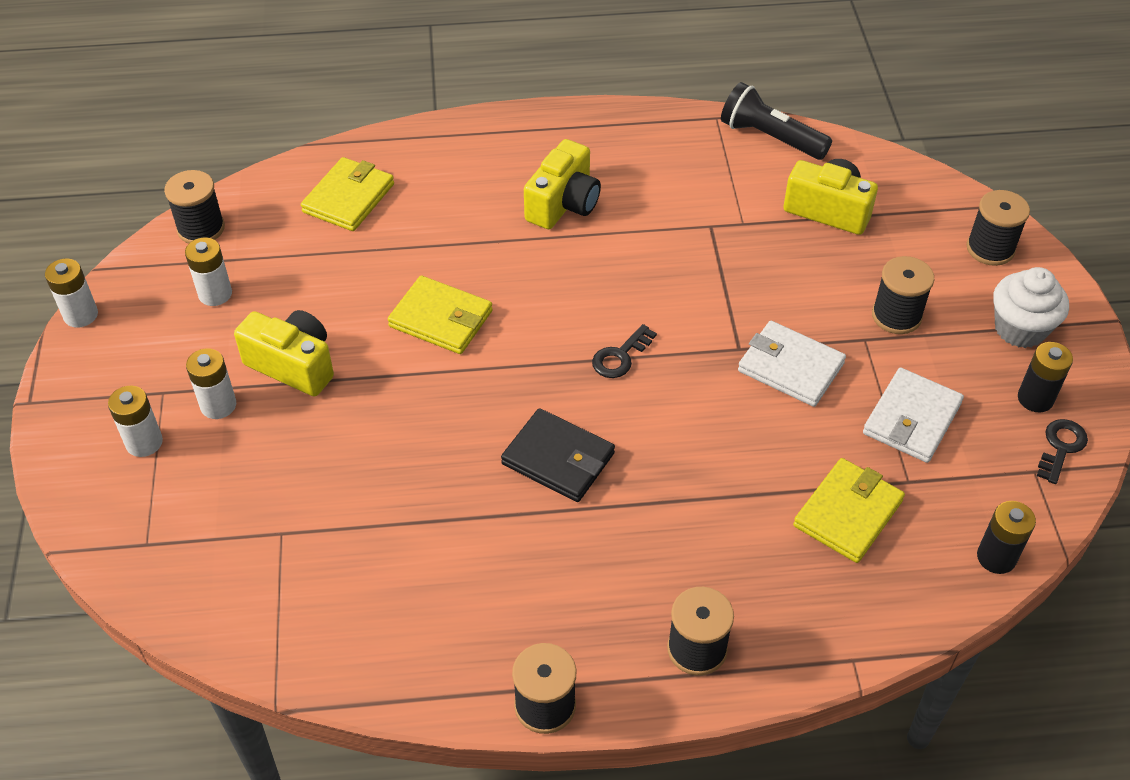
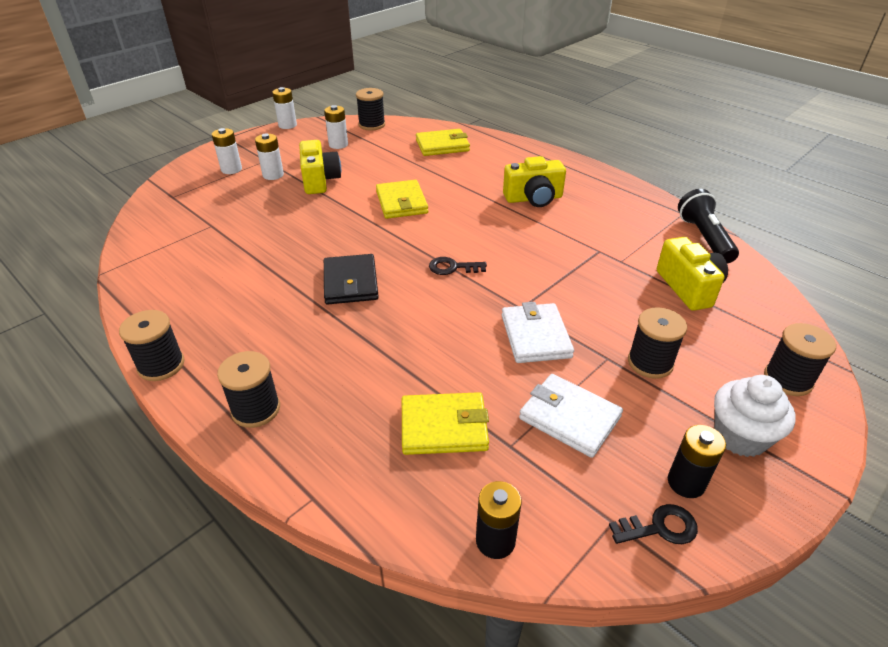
camera: 50 degrees right, 10 degrees down
(911, 418) = (569, 417): white wallet -> white wallet turned 45 degrees clockwise

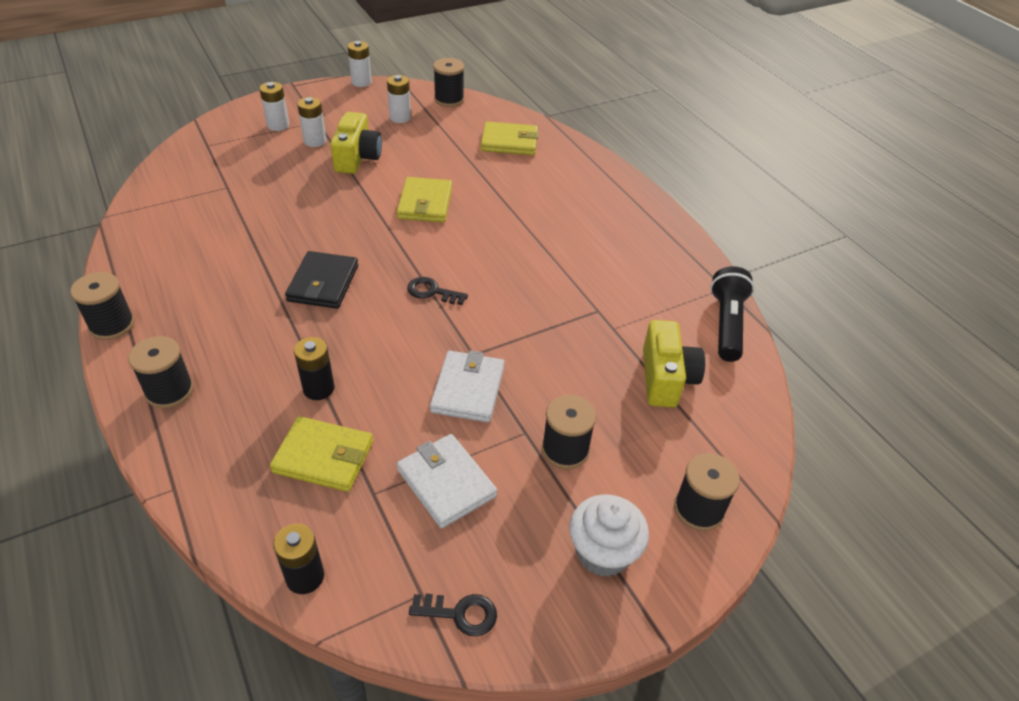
camera: 15 degrees right, 5 degrees up
(533, 198) = (567, 230): yellow camera -> none
(686, 483) = (515, 580): black battery -> black battery (318, 388)

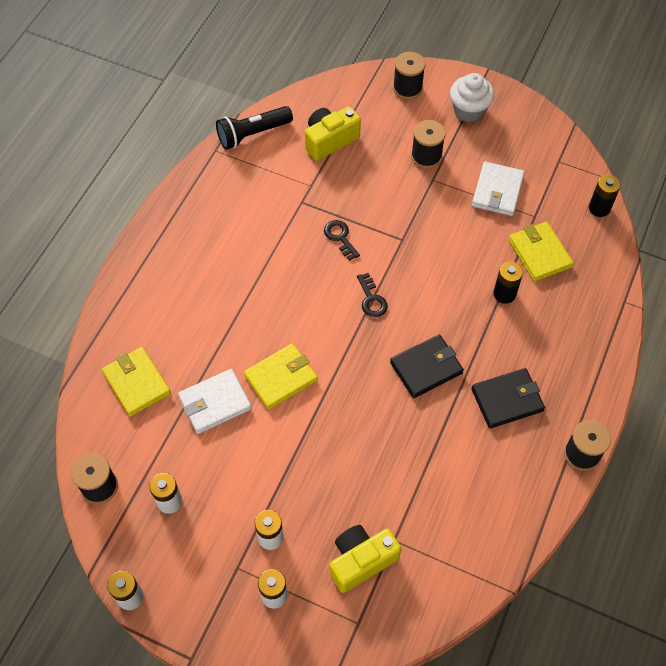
camera: 125 degrees left, 15 degrees up
(169, 391) = (584, 366): black spool -> none
(224, 312) = (507, 400): none -> black wallet
(357, 158) = (265, 479): yellow camera -> yellow camera (361, 561)
(460, 614) = (551, 142): black key -> black key (340, 237)
(468, 389) = (430, 223): white wallet -> white wallet (215, 403)

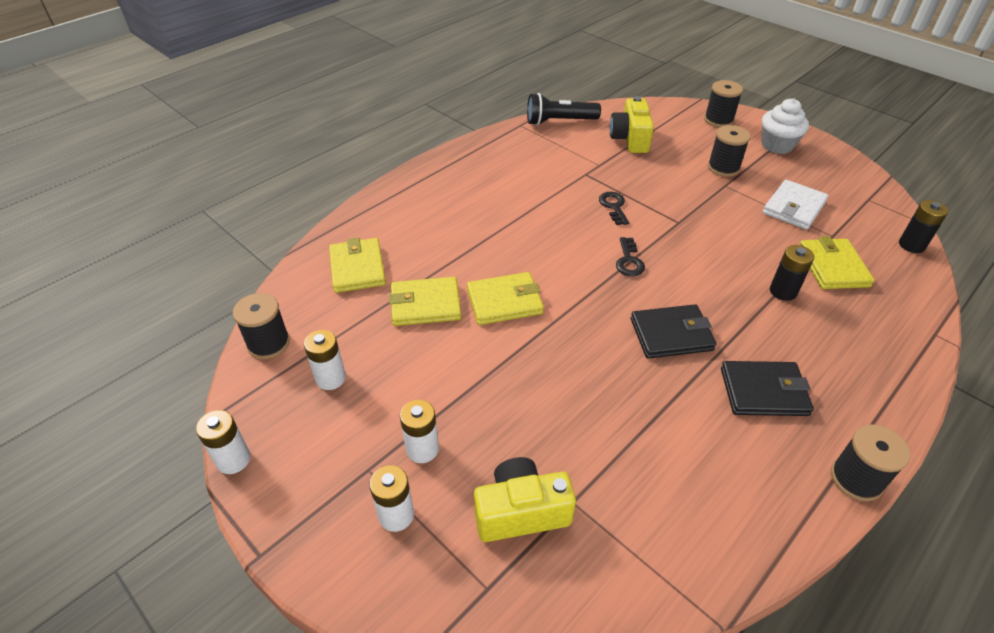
camera: 20 degrees right, 15 degrees down
(215, 403) = (425, 304): white wallet -> yellow wallet
(330, 141) = (630, 139): yellow camera -> yellow camera turned 75 degrees counterclockwise

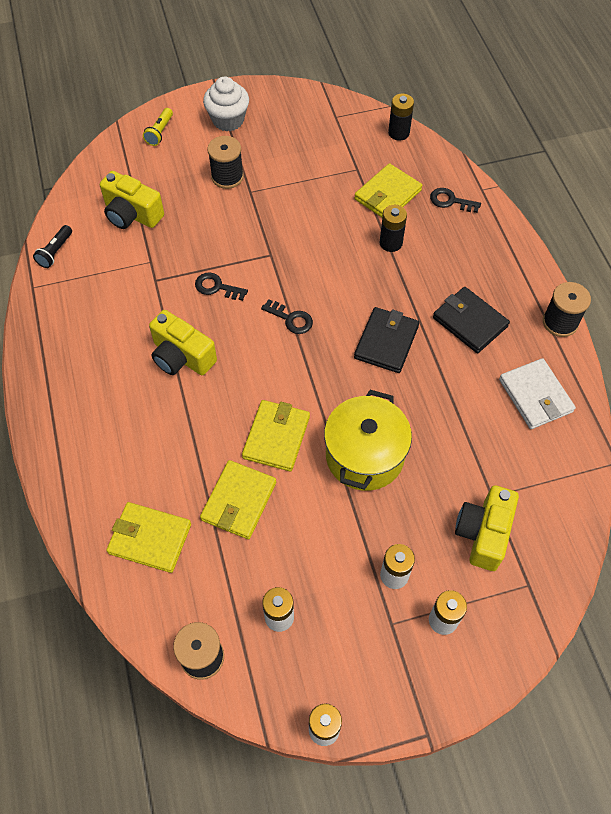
camera: 60 degrees left, 15 degrees up
(531, 216) = (182, 356): none -> yellow camera
(534, 370) = (364, 455): none -> yellow pot
(559, 121) = (55, 252): black flashlight -> black flashlight, size x0.58
(718, 120) = (160, 132): black spool -> yellow flashlight
(763, 391) = (470, 322): black wallet -> black wallet turned 75 degrees counterclockwise
(794, 207) = (310, 168): white wallet -> white wallet (535, 396)
(833, 267) = (387, 195): yellow wallet -> yellow wallet turned 75 degrees counterclockwise
(887, 315) = (450, 201): none -> black key

